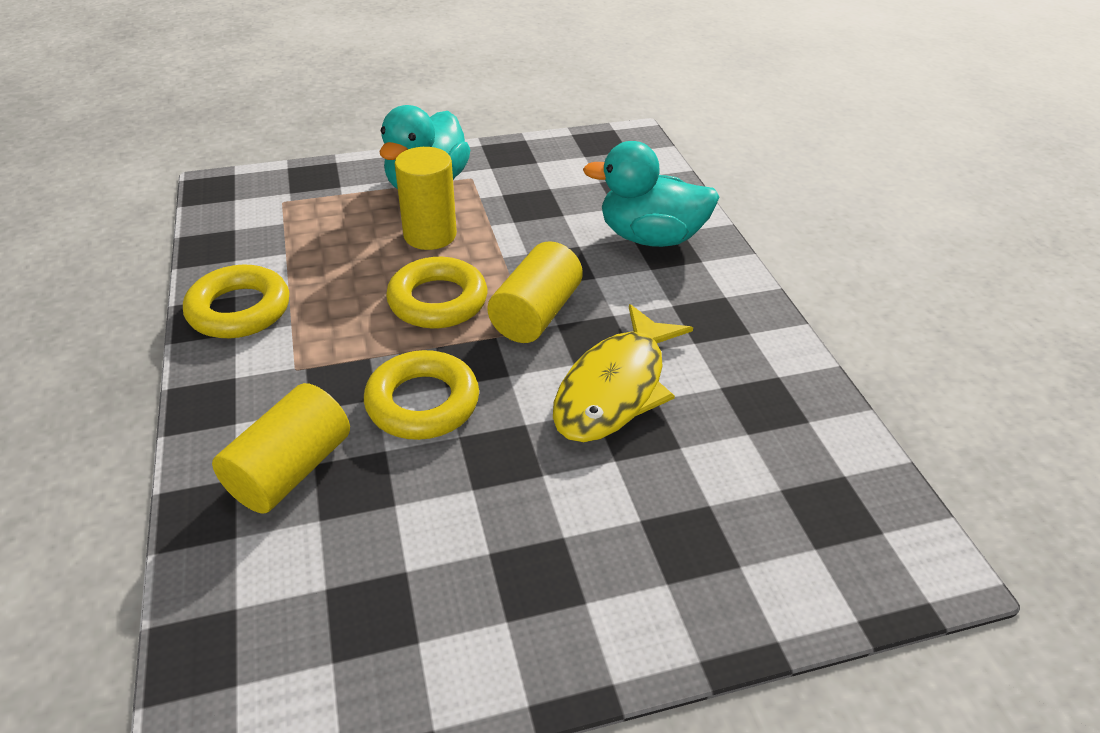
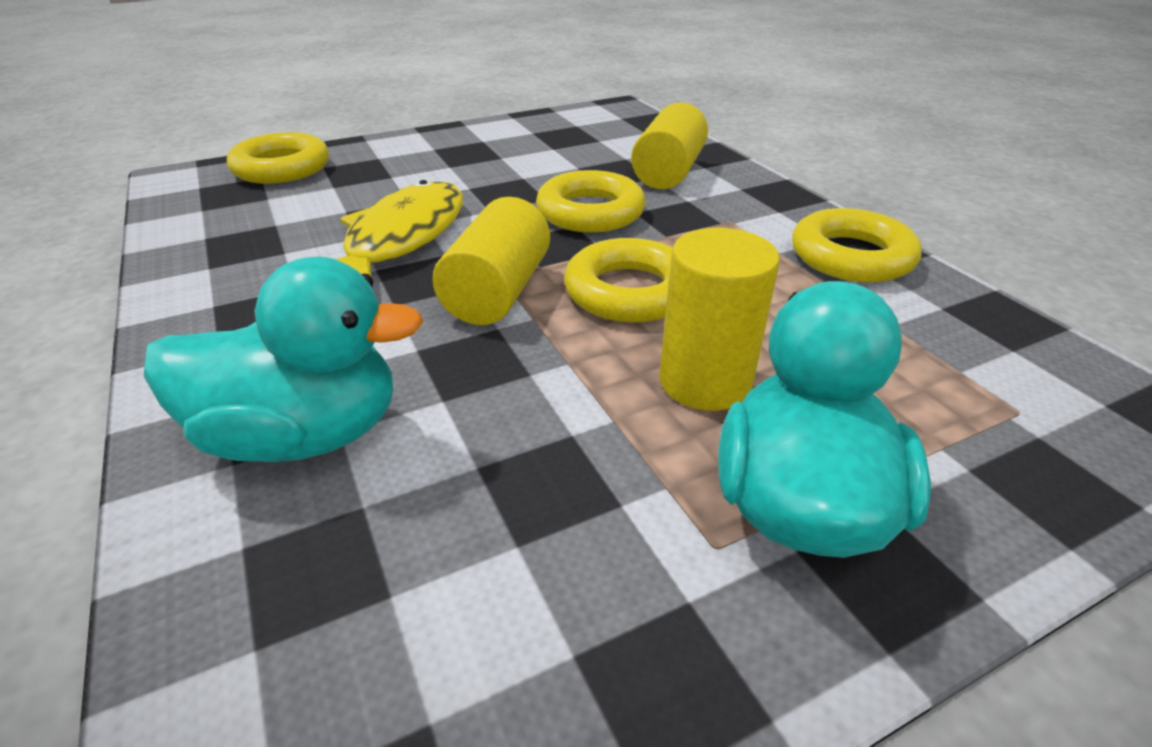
camera: 170 degrees right, 5 degrees down
(797, 568) = (282, 168): none -> yellow ring

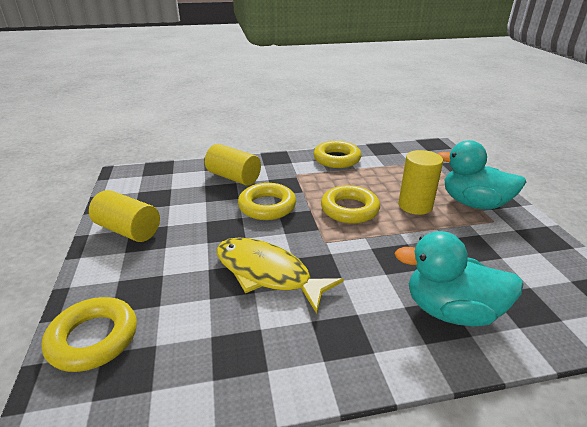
camera: 75 degrees left, 5 degrees down
(304, 434) = (451, 311): turquoise duck -> turquoise duck turned 90 degrees counterclockwise
(497, 292) = (340, 244): yellow cylinder -> yellow cylinder (128, 230)

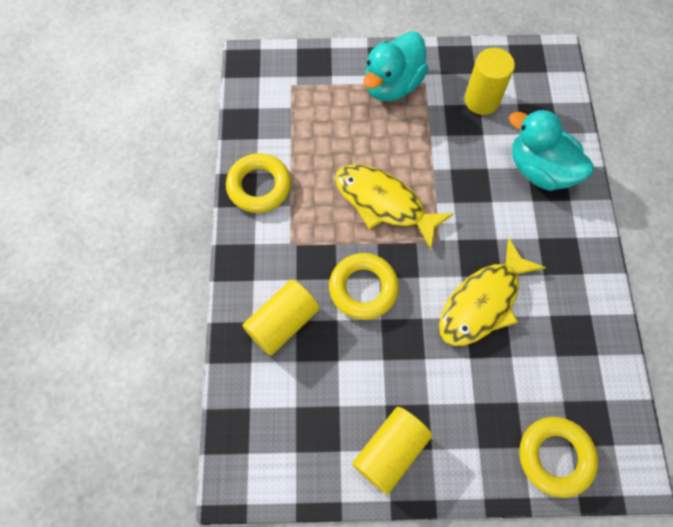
camera: 80 degrees left, 35 degrees up
(349, 209) = (384, 203): yellow ring -> yellow fish
(415, 206) = (387, 138): yellow cylinder -> yellow cylinder (481, 100)
(451, 311) = (540, 170): turquoise duck -> turquoise duck turned 105 degrees clockwise

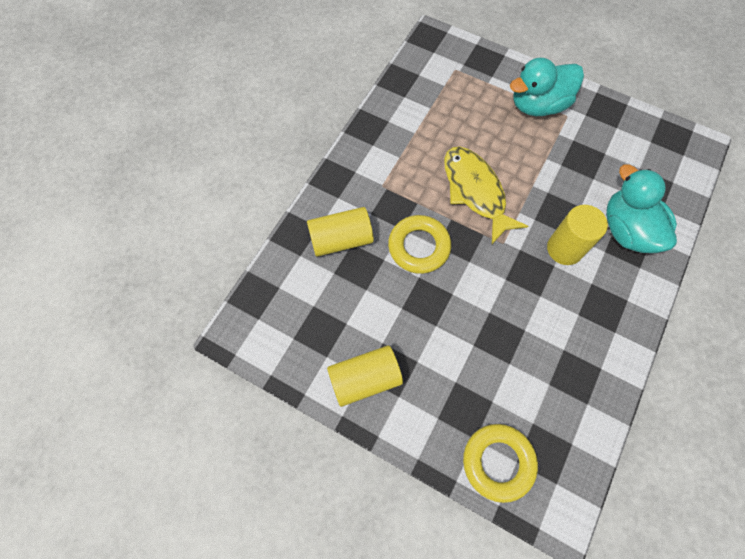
camera: 30 degrees right, 0 degrees up
(259, 186) = (384, 132): yellow ring -> none
(481, 100) = (609, 151): yellow cylinder -> yellow cylinder (564, 249)
(483, 302) = (511, 308): yellow fish -> none

